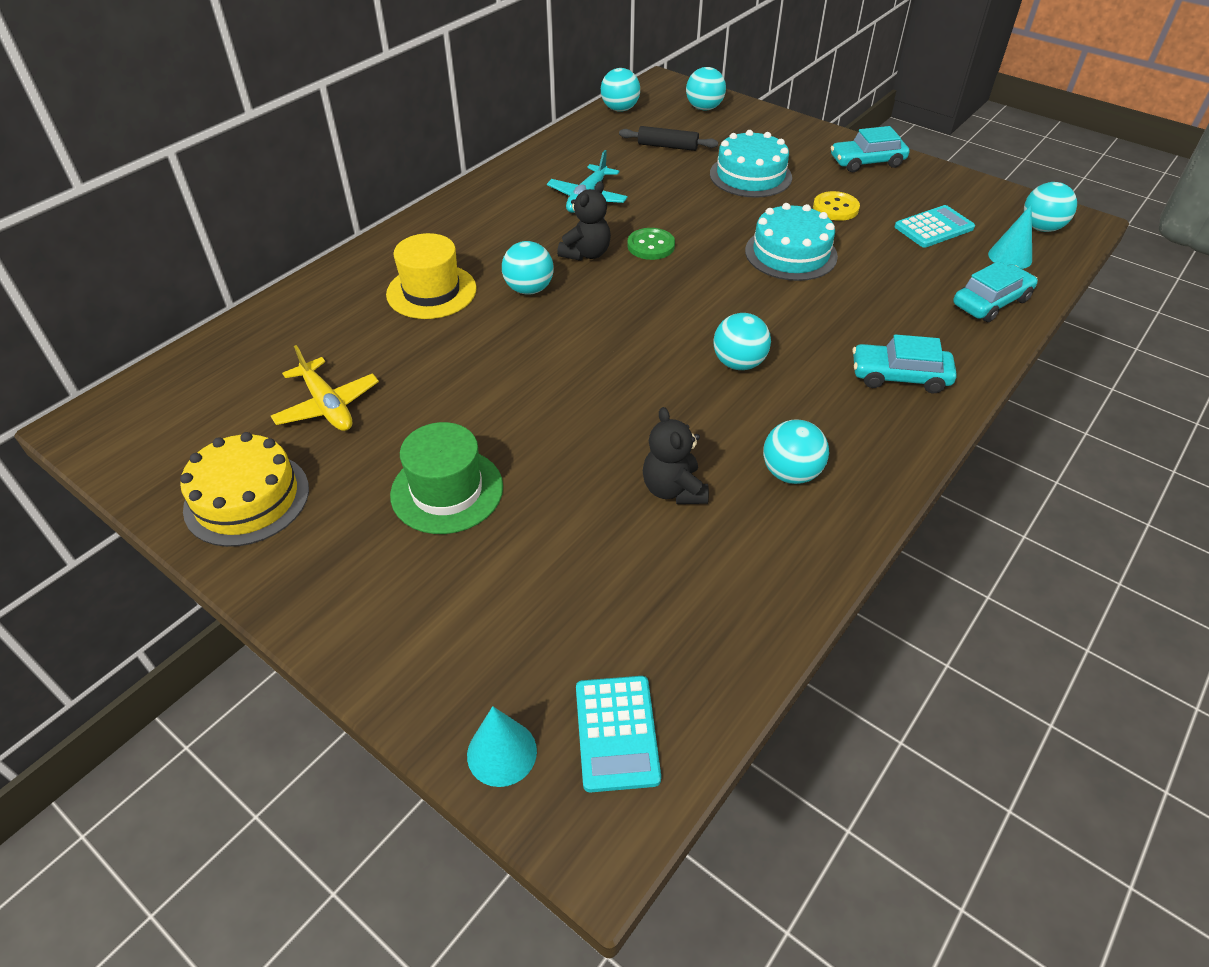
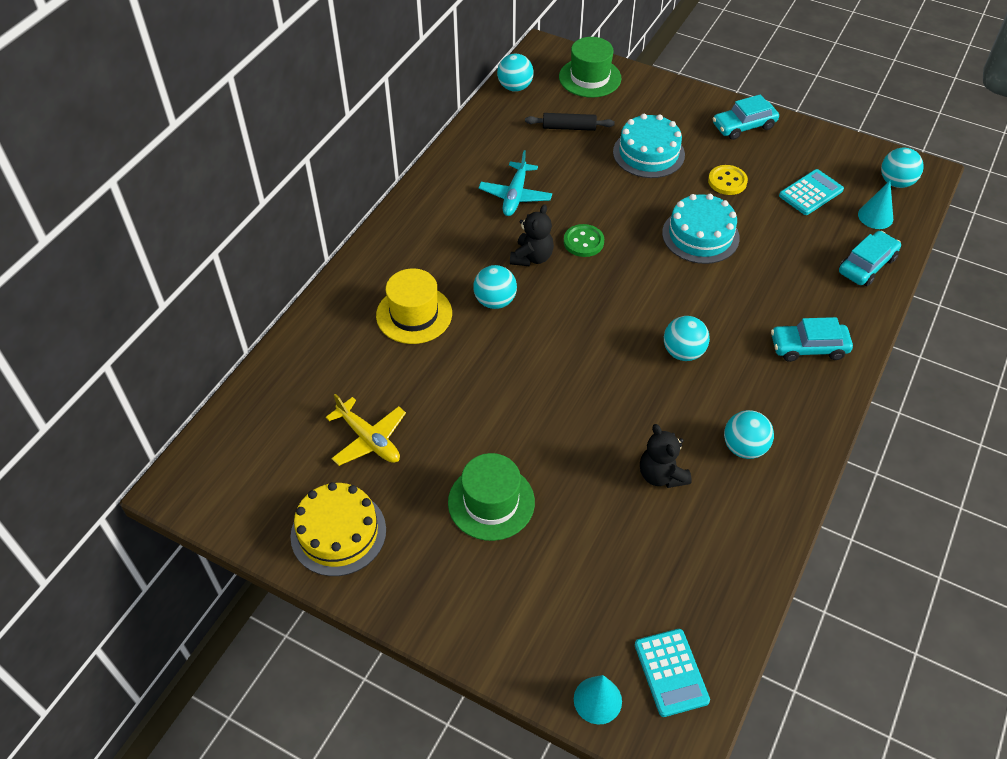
camera: 10 degrees left, 5 degrees up
(704, 108) = (590, 78): turquoise ball -> green hat

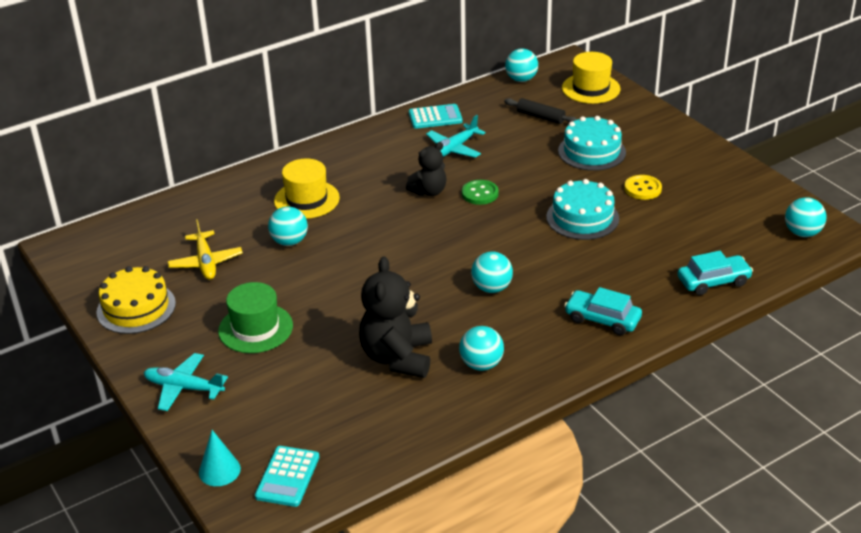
camera: 30 degrees right, 15 degrees down
(476, 613) = (183, 388): none -> turquoise plane
(495, 301) = (374, 210): turquoise ball -> turquoise ball (289, 241)
(590, 78) = (591, 88): green hat -> yellow hat
(661, 475) = (397, 358): black teddy bear -> black teddy bear, size x1.65
(744, 126) = (696, 155): turquoise car -> none
(811, 193) = (712, 217): turquoise calculator -> turquoise calculator (435, 117)
(875, 216) = (757, 251): turquoise cone -> none

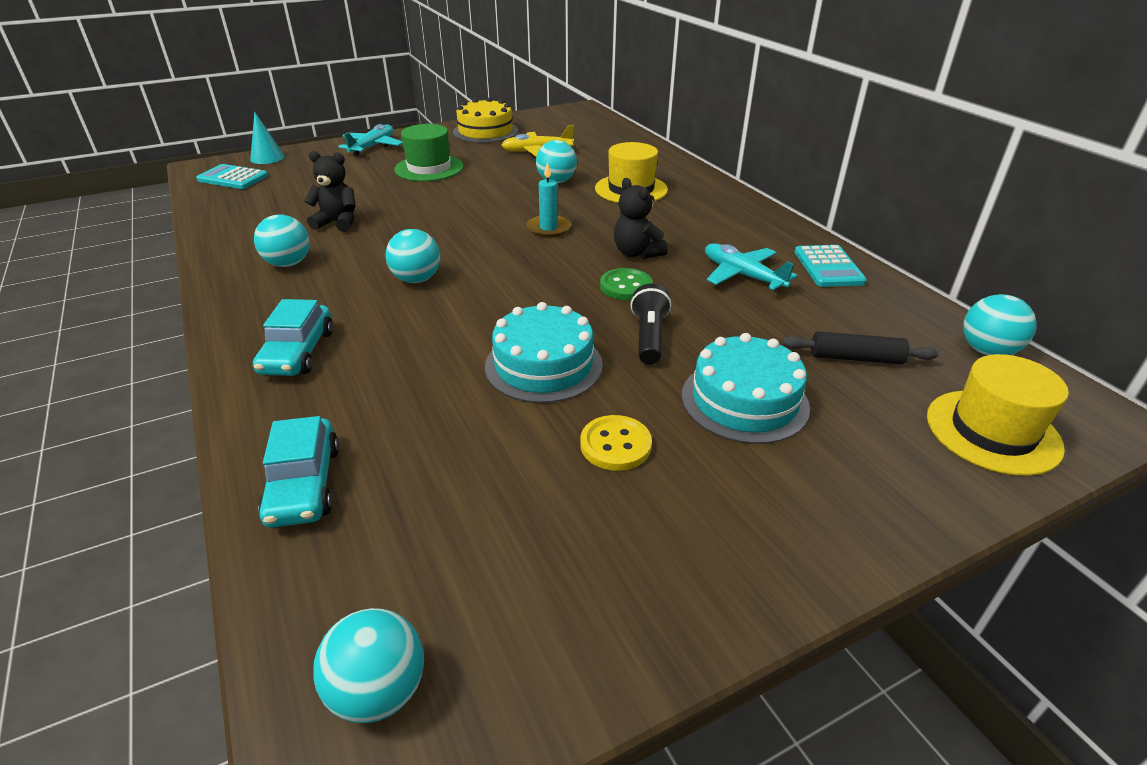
camera: 95 degrees right, 0 degrees up
(392, 235) = (548, 228): none -> turquoise candle
(397, 358) = (338, 223): black teddy bear -> black teddy bear, size x0.61
(540, 117) = (855, 358): black rolling pin -> black rolling pin turned 60 degrees clockwise
(540, 182) = (649, 337): none -> black flashlight
(602, 319) = (298, 352): turquoise car -> turquoise car turned 150 degrees clockwise

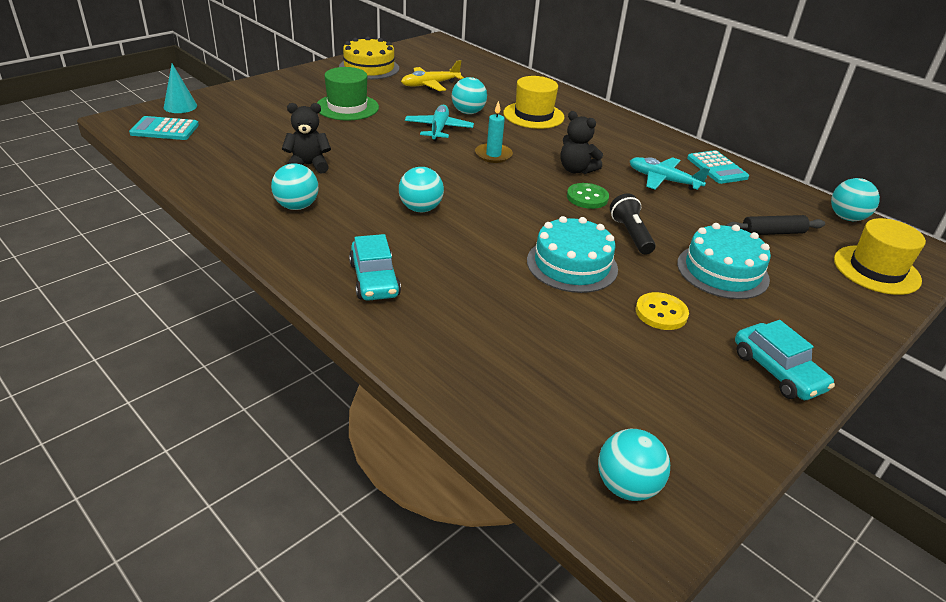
camera: 20 degrees left, 0 degrees up
(304, 484) = (468, 374): turquoise car -> turquoise car (777, 371)
(373, 146) = (275, 89): turquoise plane -> turquoise plane (439, 129)

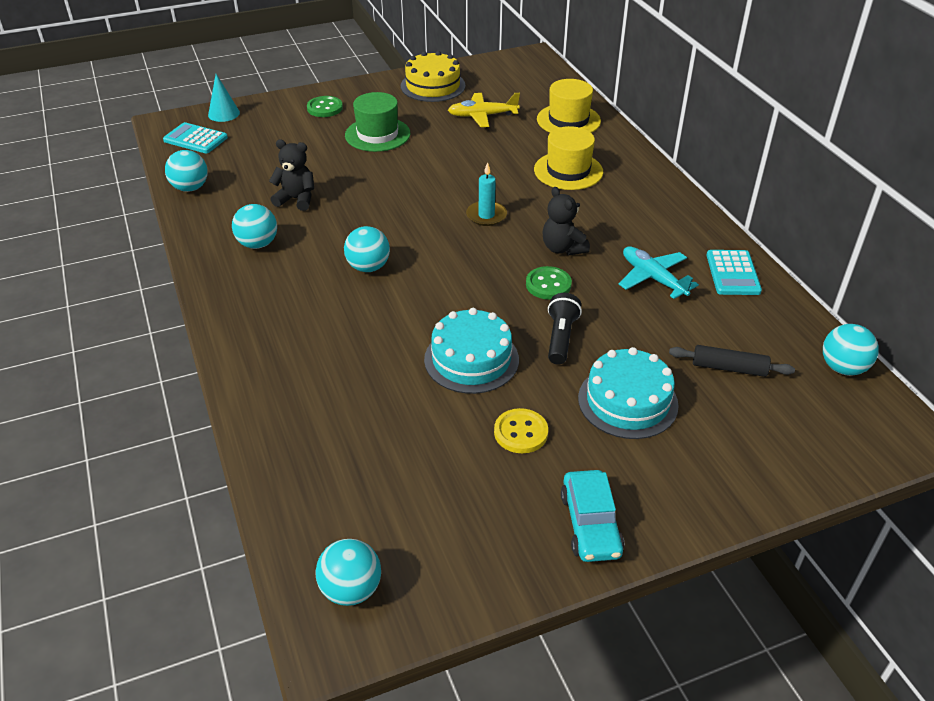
camera: 25 degrees right, 5 degrees up
(281, 92) = (325, 108): none -> green button
(374, 279) = (275, 335): turquoise car -> none
(439, 129) = (452, 174): turquoise plane -> none
(468, 112) = (498, 157): turquoise ball -> turquoise ball (190, 188)
(876, 270) = (817, 440): yellow hat -> yellow hat (568, 120)

